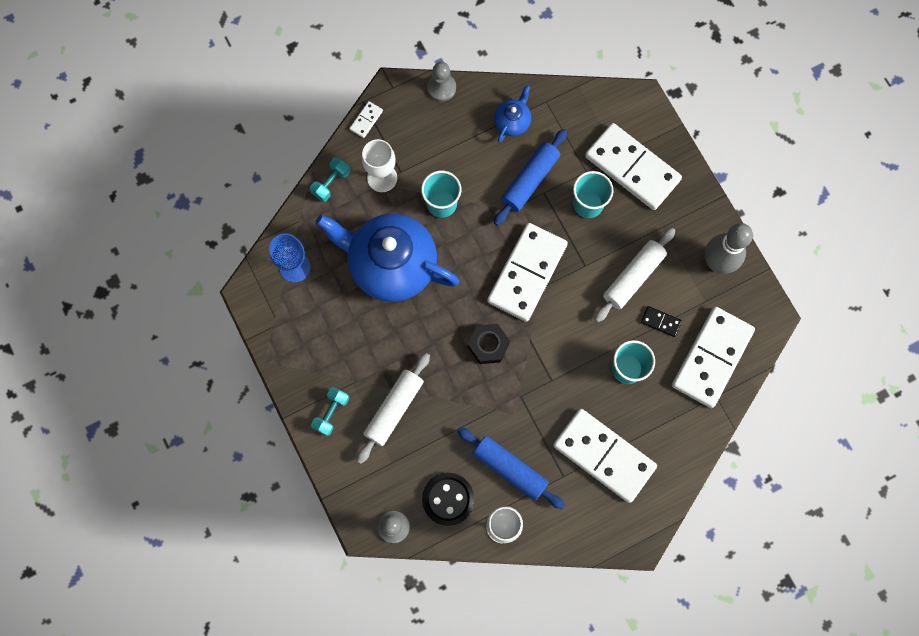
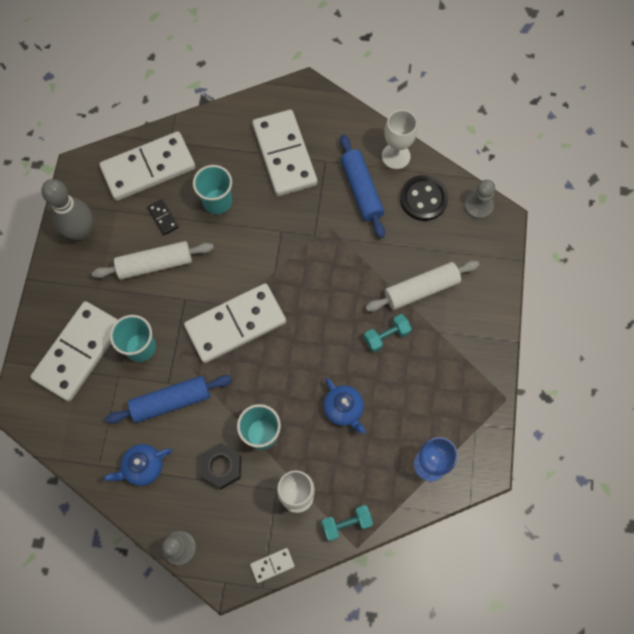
camera: 145 degrees left, 5 degrees down
(331, 413) = (474, 319): turquoise dumbbell -> turquoise dumbbell (386, 336)
(391, 264) = (343, 409): blue teapot -> blue teapot, size x0.44
(488, 345) = (311, 289): black nut -> black nut (222, 467)
(632, 168) = (79, 352): white domino -> white domino turned 45 degrees clockwise

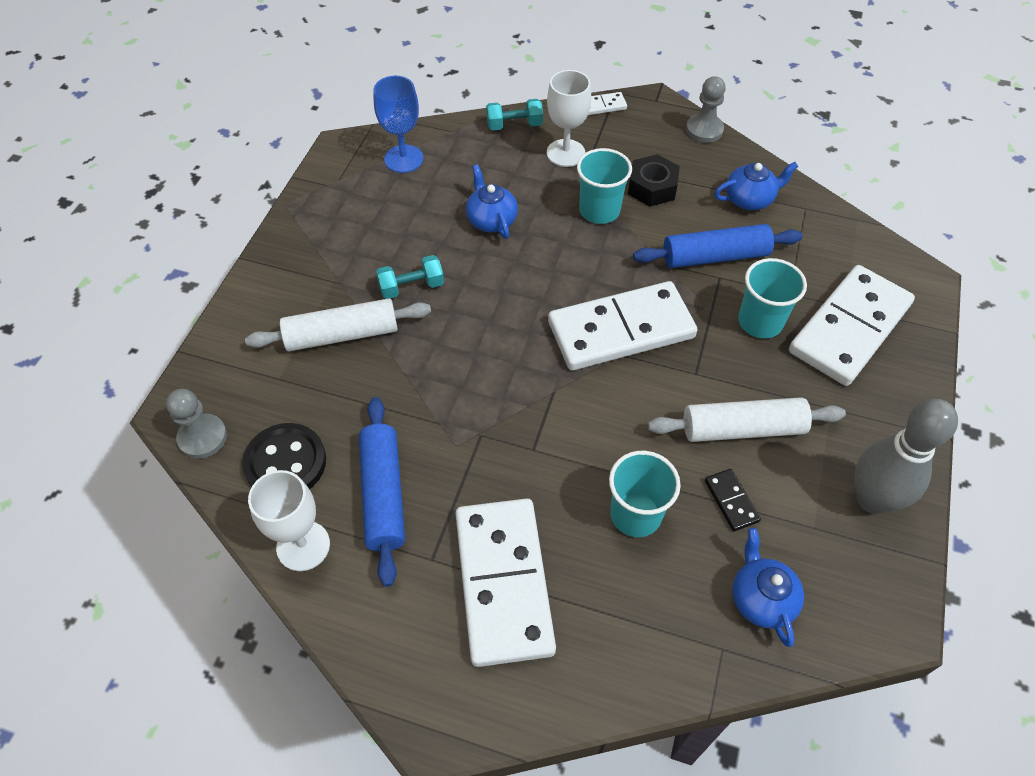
camera: 170 degrees left, 15 degrees down
(148, 168) = (761, 598): white domino -> blue teapot

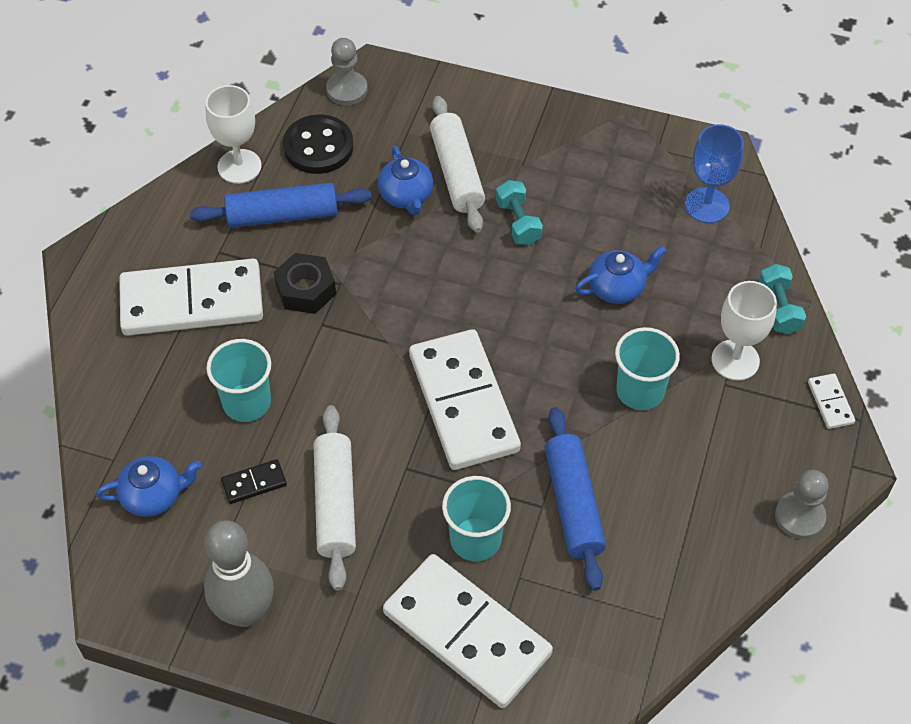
camera: 90 degrees right, 0 degrees up
(652, 187) = (684, 448): black nut -> black nut (306, 289)
(749, 199) = (673, 554): blue teapot -> blue teapot (406, 196)

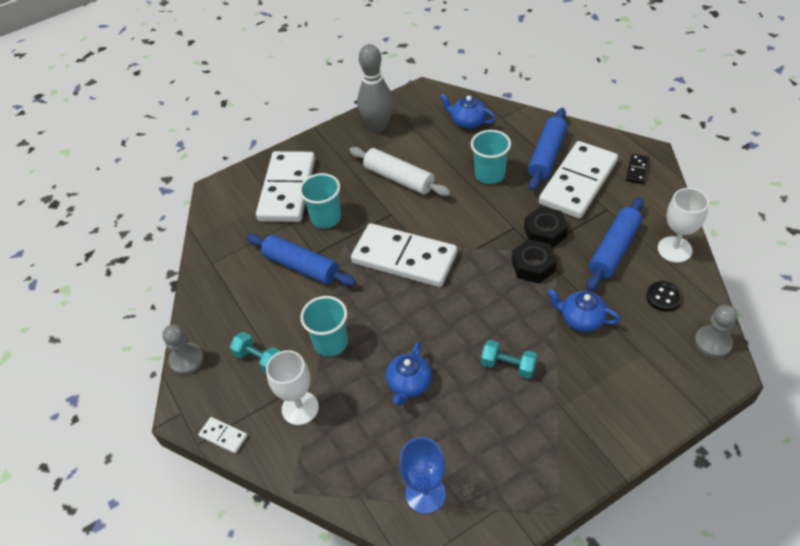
camera: 135 degrees right, 5 degrees down
(154, 496) = (467, 122): blue teapot -> blue teapot turned 90 degrees clockwise
(162, 360) = (547, 155): none -> blue rolling pin
(254, 483) = (439, 156): black domino -> black domino (637, 170)
(318, 147) = (663, 297): black button -> black button, size x0.61
(368, 273) = (533, 266): none -> black nut
(456, 173) = (580, 359): white rolling pin -> none
(467, 633) = (287, 189): white domino -> white domino turned 75 degrees counterclockwise
(779, 308) = (307, 466): turquoise dumbbell -> turquoise dumbbell (259, 359)

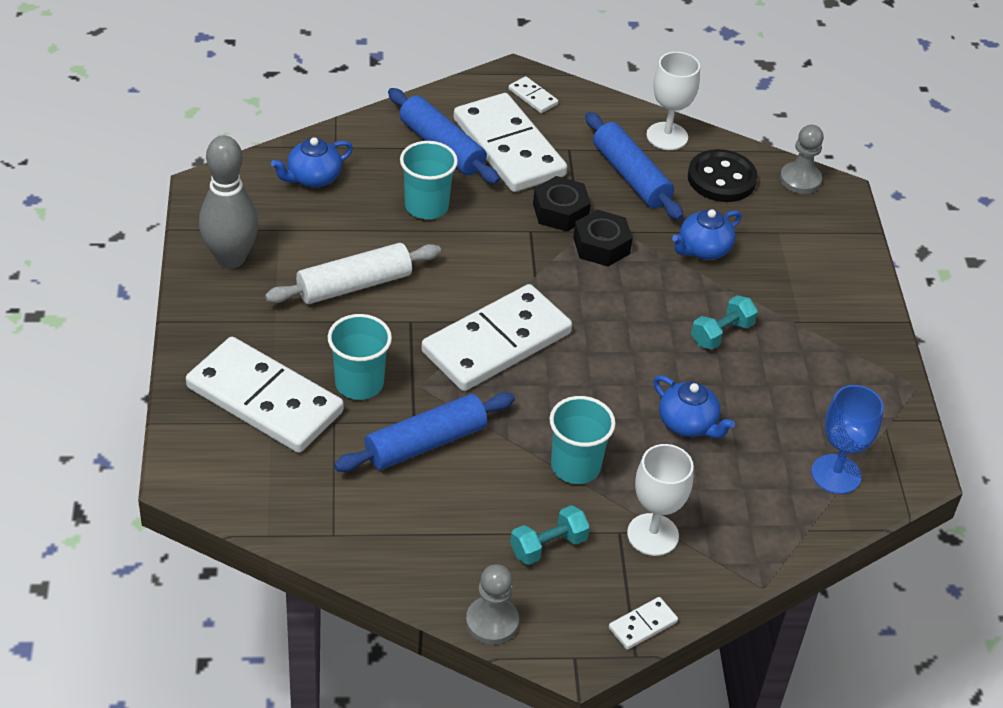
camera: 70 degrees left, 5 degrees down
(637, 170) = (533, 97): black domino -> white domino
(663, 297) = (721, 178): black button -> black button, size x1.64

